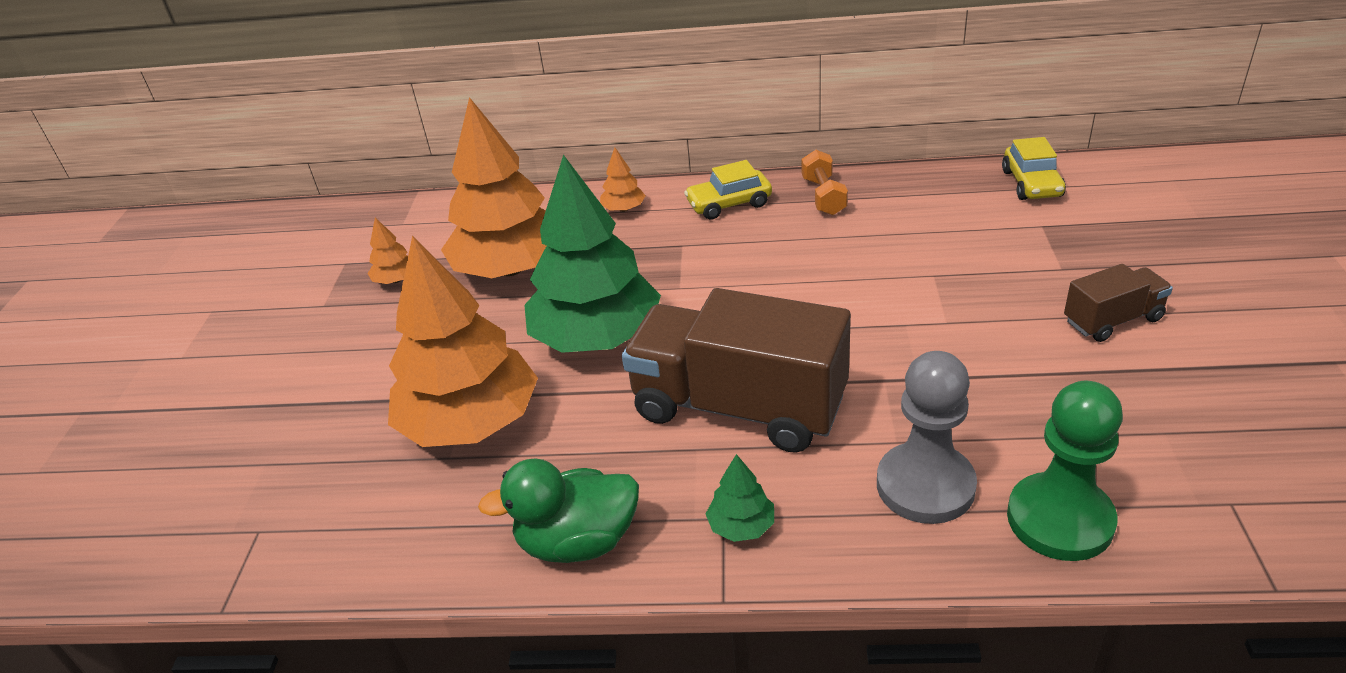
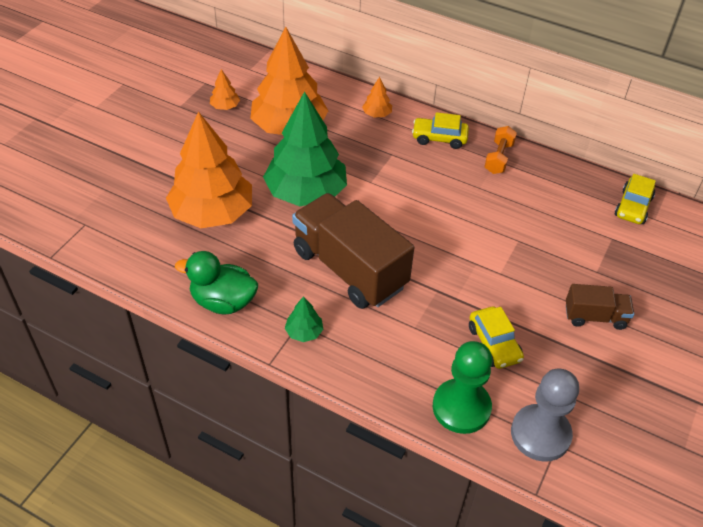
camera: 20 degrees right, 10 degrees up
(925, 486) = (409, 357): grey pawn -> grey pawn (540, 434)
(1022, 412) = (494, 344): none -> yellow car

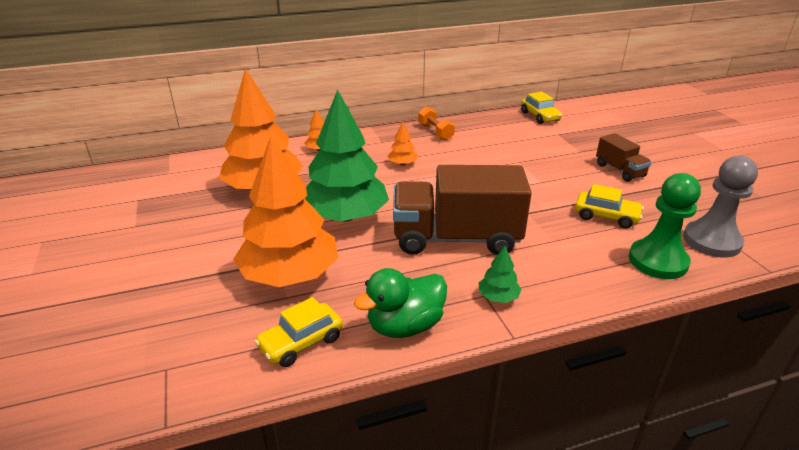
camera: 45 degrees left, 15 degrees down
(225, 106) = (184, 204): orange tree -> orange tree (402, 164)
(439, 138) = (383, 141): yellow car -> yellow car (301, 342)
(595, 317) = (619, 170): brown truck -> brown truck turned 105 degrees clockwise

